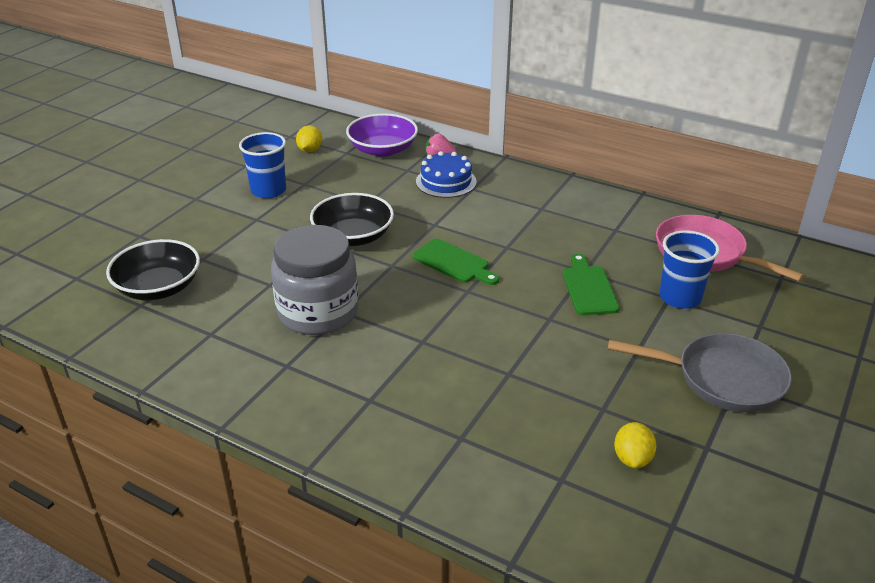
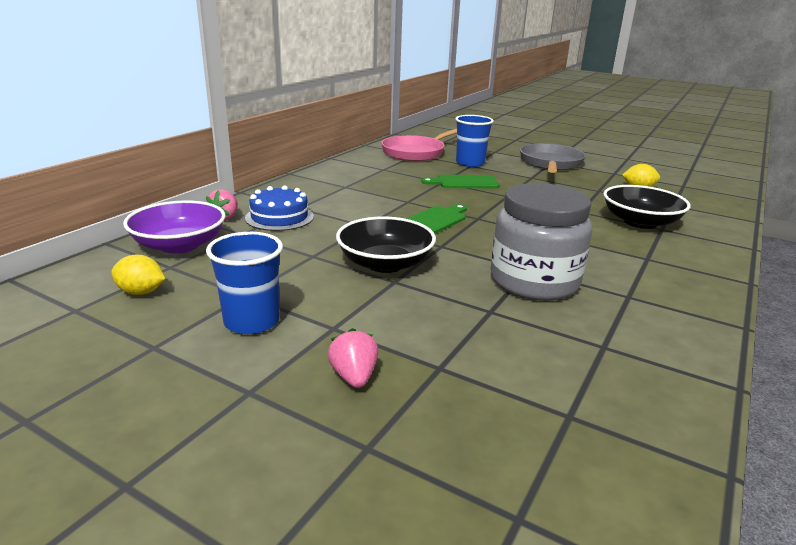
camera: 90 degrees left, 10 degrees down
(158, 287) = (520, 402): black bowl -> black bowl (640, 222)
(200, 229) = (354, 376): none -> pink strawberry

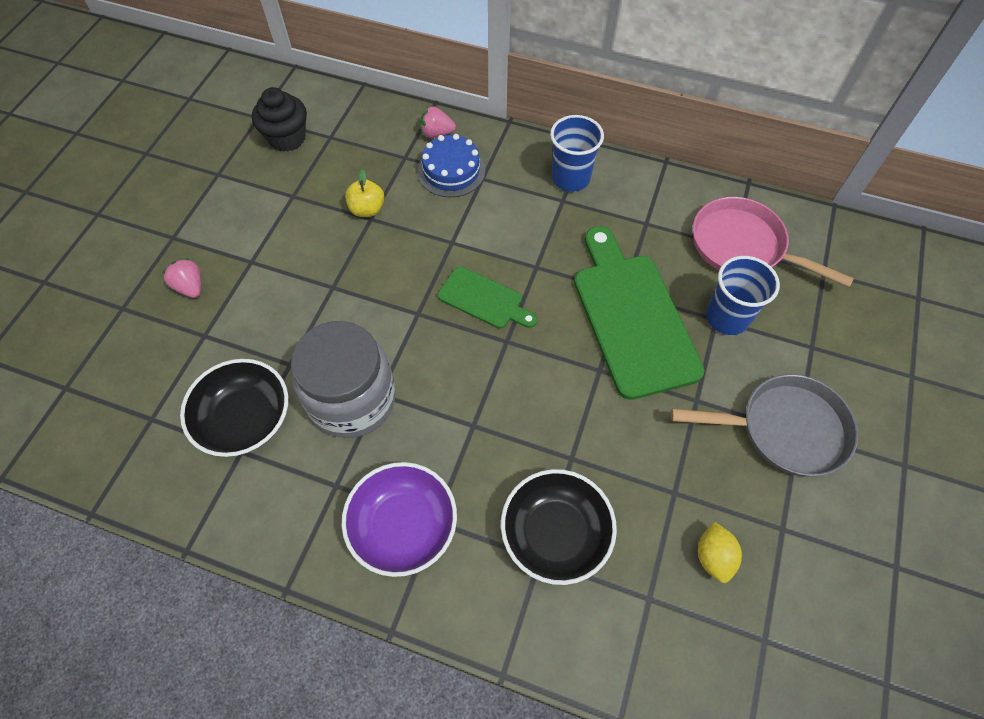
camera: 80 degrees right, 35 degrees up
(141, 292) = (287, 138): yellow lemon -> black cupcake
(179, 245) = (370, 127): purple bowl -> purple bowl (403, 526)
(252, 321) = (254, 212): blue cup -> blue cup (570, 178)
(299, 256) = (367, 209): none -> yellow apple
(354, 376) = (190, 287): pink strawberry -> pink strawberry turned 105 degrees counterclockwise
(385, 263) = (366, 274): black bowl -> black bowl (245, 418)
(464, 182) = (632, 317): green cutting board -> green cutting board, size x1.91

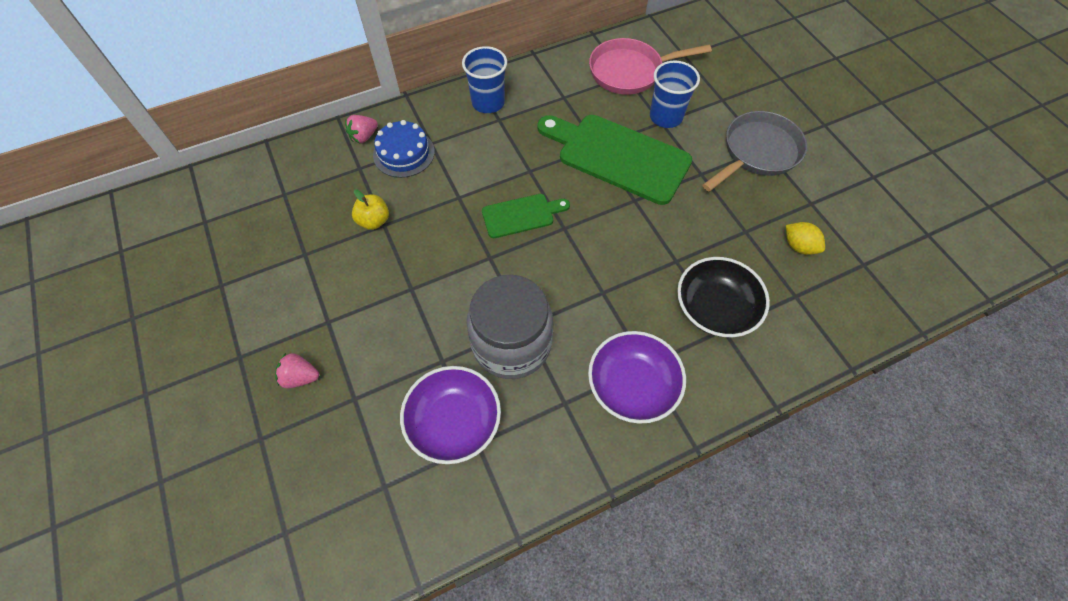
camera: 45 degrees left, 0 degrees up
(245, 418) = (454, 421): black bowl -> purple bowl
(287, 138) = (249, 219): black cupcake -> none

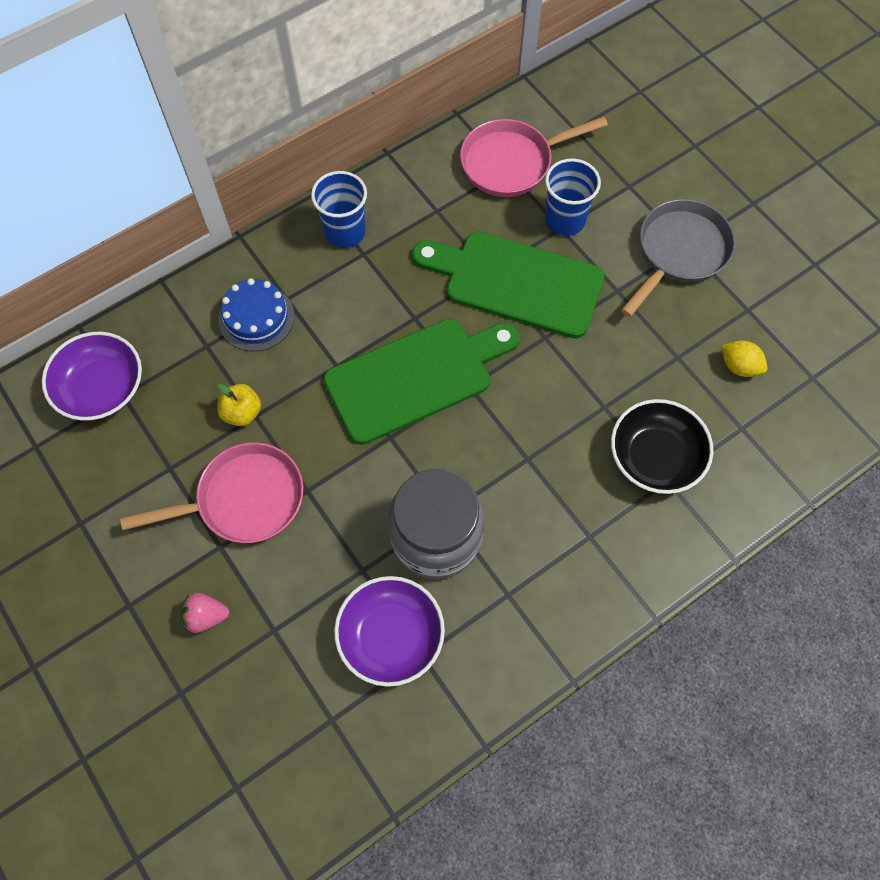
camera: 10 degrees left, 5 degrees up
(357, 288) = (244, 500): none -> pink pan
(364, 137) = (201, 303): pink strawberry -> none
(521, 215) = (416, 378): green cutting board -> green cutting board, size x1.91
(632, 385) = (577, 562): purple bowl -> purple bowl (101, 388)

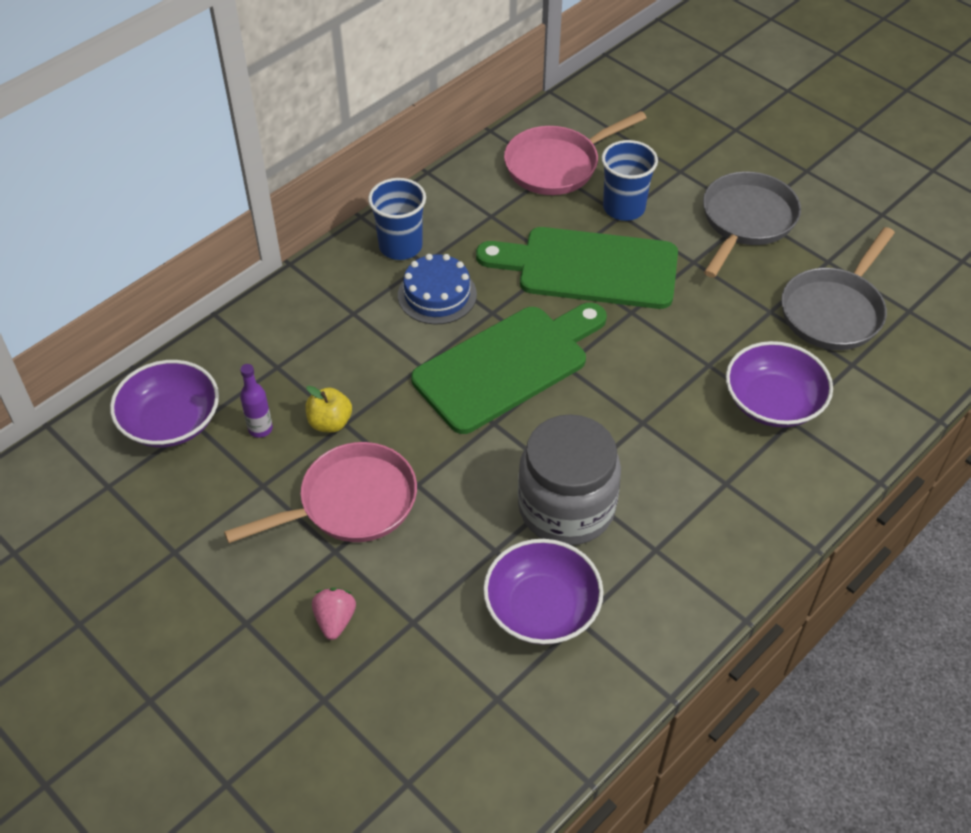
camera: 10 degrees left, 15 degrees down
(179, 409) = (260, 429): none -> purple bottle
(206, 616) = (335, 620): pink strawberry -> pink strawberry turned 105 degrees clockwise
(256, 318) = (325, 334): blue cake -> blue cake (437, 295)
(655, 457) = (773, 402): black bowl -> purple bowl
(739, 366) = (834, 311): yellow lemon -> grey pan

